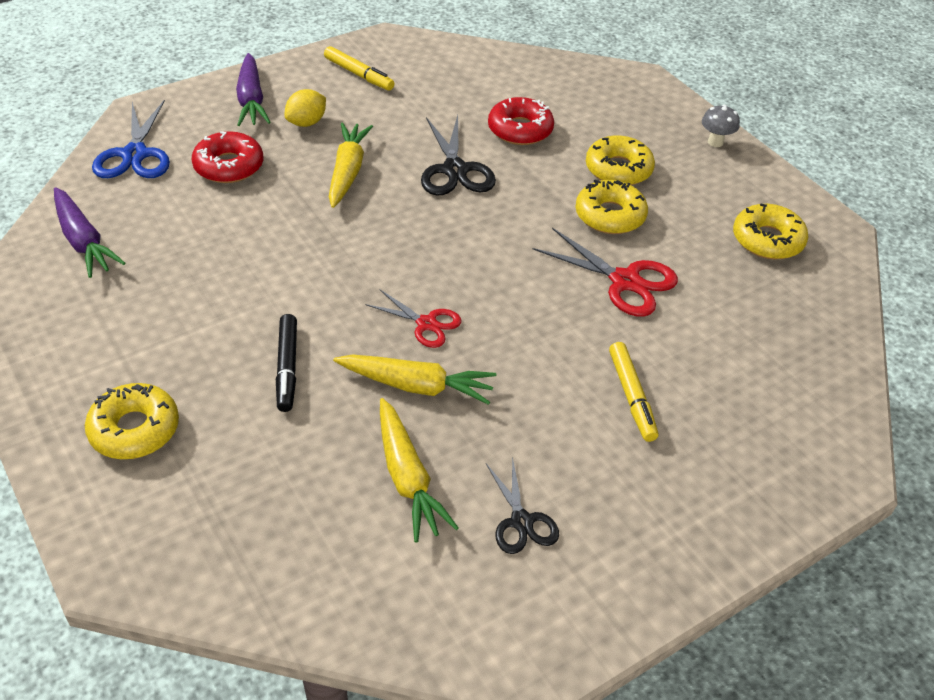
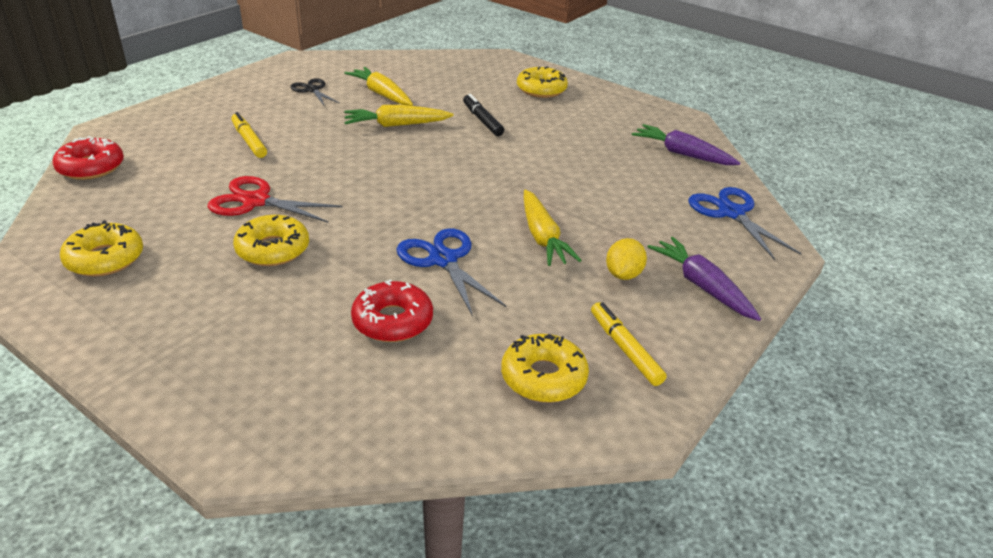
camera: 160 degrees right, 10 degrees down
(229, 166) = (647, 220): red donut -> red donut (91, 167)
(359, 74) = (625, 349): yellow marker -> yellow marker turned 45 degrees clockwise
(426, 324) = (407, 152): red scissors -> none
(455, 170) = (443, 260): black scissors -> blue scissors
(618, 169) = (266, 298): yellow donut -> yellow donut (543, 377)
(715, 142) = (135, 363): grey mushroom -> none

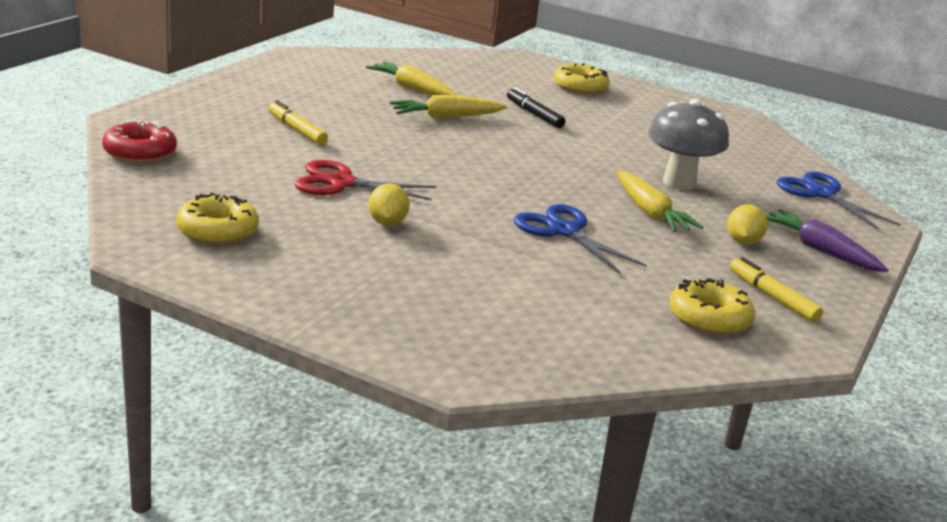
camera: 10 degrees left, 10 degrees down
(273, 249) = (387, 223): yellow donut -> yellow lemon
(312, 90) = (334, 84): black scissors -> none
(392, 321) = (543, 278): red donut -> none
(588, 200) = (679, 183): none -> grey mushroom
(682, 154) = (751, 145): purple carrot -> none

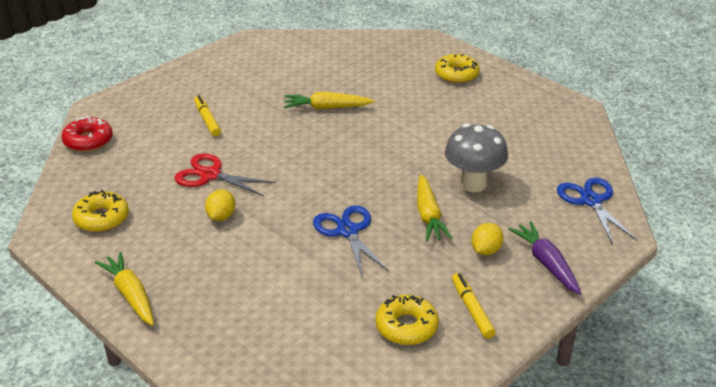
camera: 20 degrees right, 10 degrees up
(412, 89) = (318, 77): yellow carrot -> yellow carrot (130, 295)
(534, 114) = (399, 105): black marker -> none

